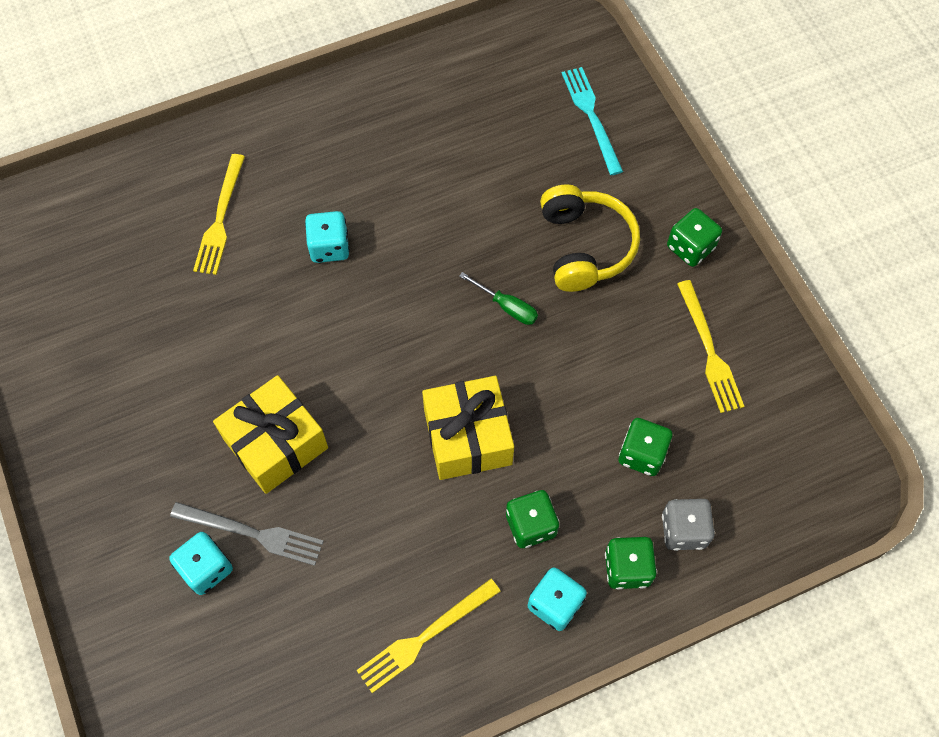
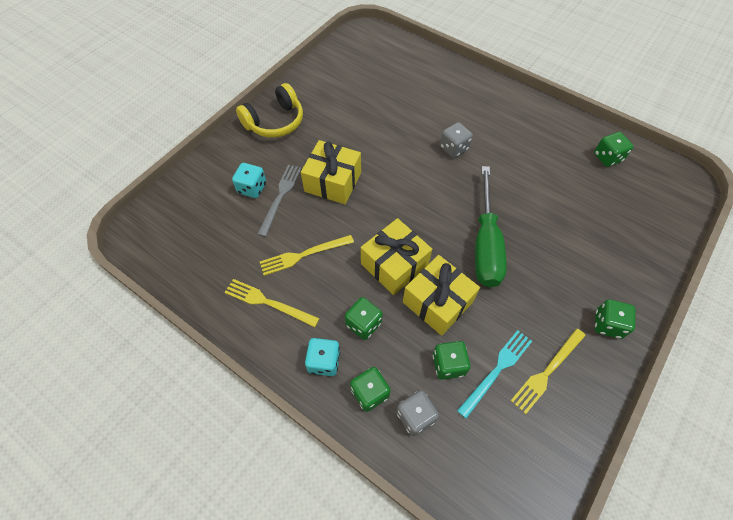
camera: 60 degrees right, 5 degrees down
(220, 218) = (433, 100): yellow fork -> yellow fork (303, 255)
(252, 533) = (280, 197): grey fork -> grey fork turned 150 degrees counterclockwise
(329, 247) = (454, 148): turquoise dice -> grey dice
(472, 78) = (607, 157): none -> green dice
(507, 307) = (485, 244): green screwdriver -> green screwdriver, size x2.35
(553, 416) = (437, 302): none -> yellow gift
(585, 246) = (556, 265): yellow headphones -> yellow headphones (275, 122)
(591, 116) = (642, 225): turquoise fork -> turquoise fork (497, 370)

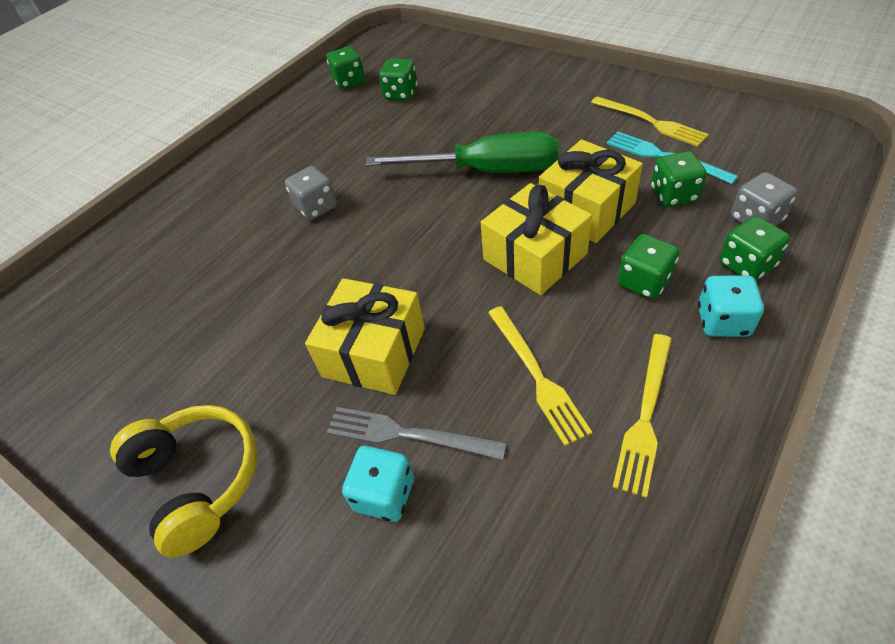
camera: 85 degrees left, 10 degrees down
(607, 324) = (578, 85): green dice -> green dice (401, 94)

